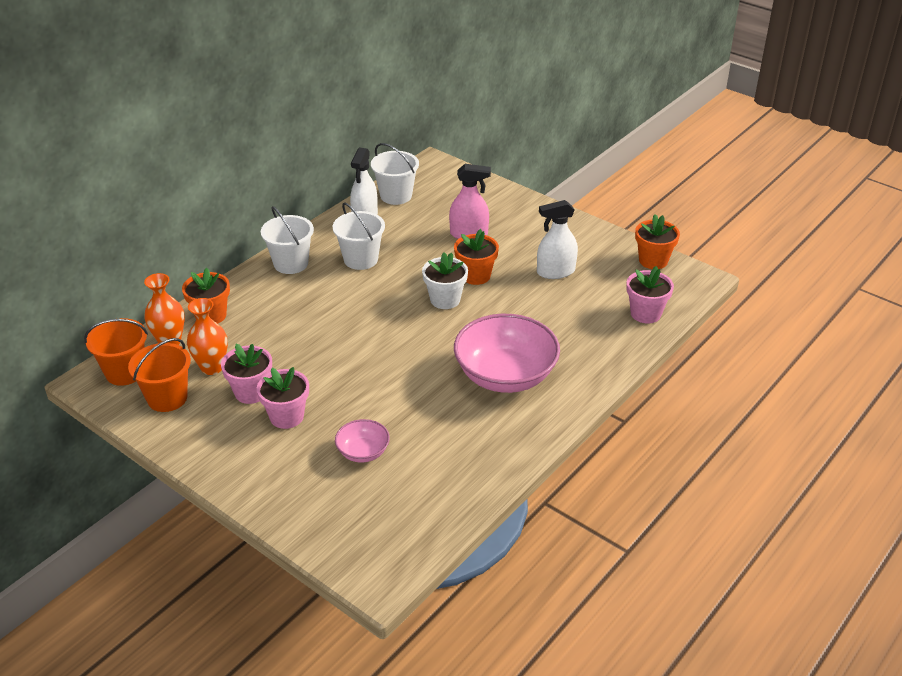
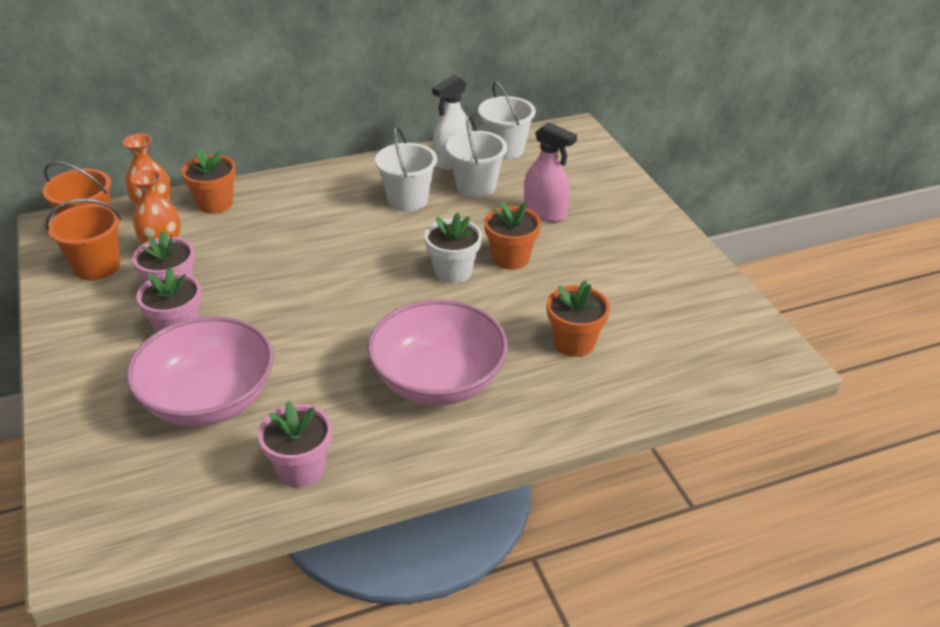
camera: 30 degrees right, 0 degrees up
(291, 263) = (337, 181): white bucket -> white bucket (476, 187)
(363, 452) = (209, 400): pink bowl -> pink bowl, size x2.07
(555, 272) = (606, 286): white spray bottle -> none
(645, 313) = (674, 375): pink flower pot -> pink flower pot (301, 469)
(653, 260) = (740, 316): orange flower pot -> orange flower pot (574, 343)

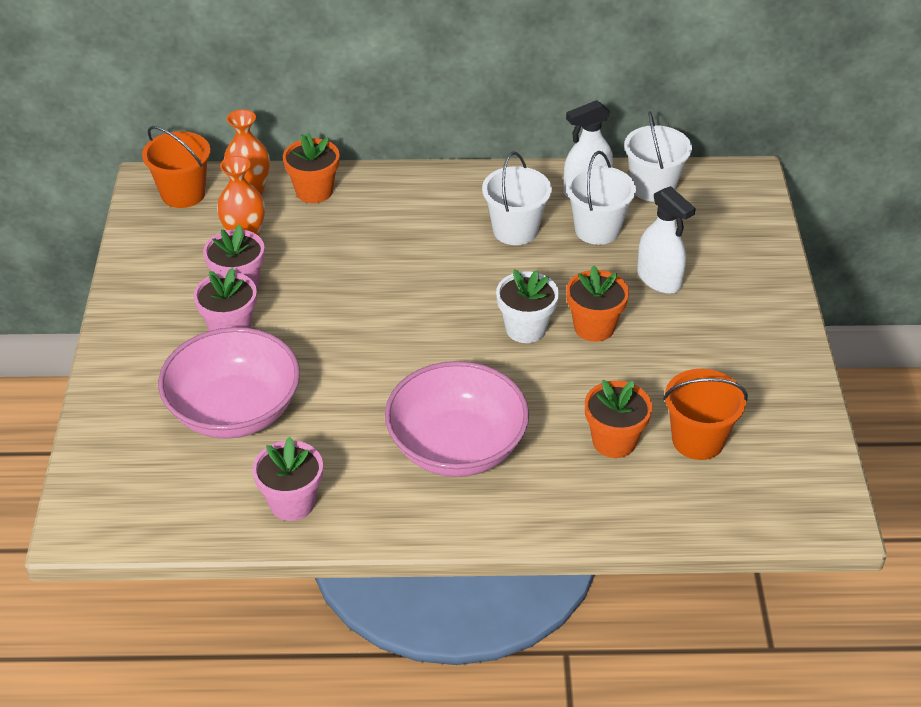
camera: 20 degrees right, 5 degrees up
(97, 266) = (177, 240): orange bucket -> orange bucket (698, 440)
(545, 213) = (659, 279): pink spray bottle -> white spray bottle

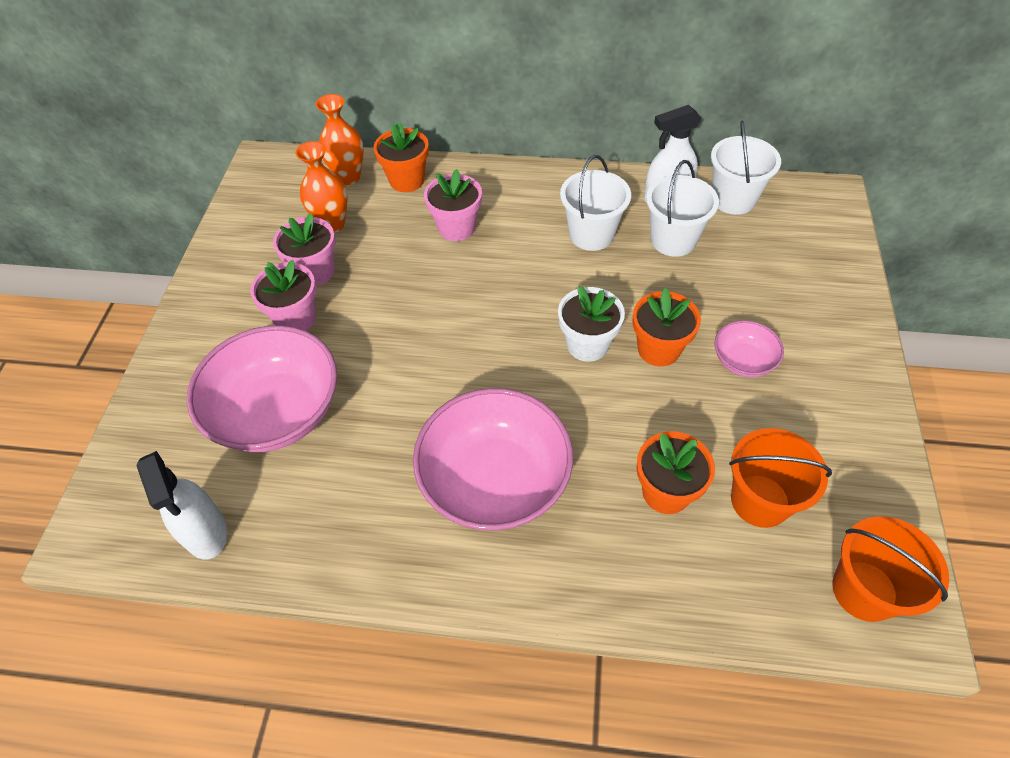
camera: 10 degrees right, 10 degrees up
(183, 194) = (287, 174): orange bucket -> orange bucket (864, 590)
(292, 502) = (309, 532): pink flower pot -> pink flower pot (456, 228)
(659, 279) = (731, 300): white spray bottle -> white spray bottle (205, 531)
(674, 330) = (743, 361): none -> pink bowl

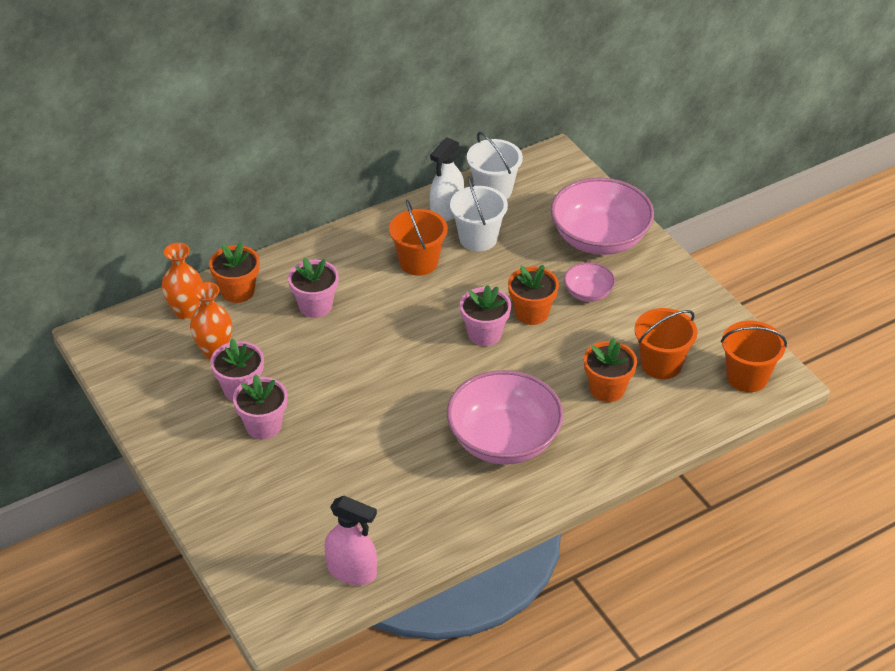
camera: 40 degrees left, 10 degrees down
(205, 531) = (352, 571): white spray bottle -> pink spray bottle
(277, 412) = (320, 485): pink bowl -> pink bowl (599, 238)
(587, 344) = (484, 334): white flower pot -> pink flower pot
(591, 234) = (418, 262): white bucket -> orange bucket

